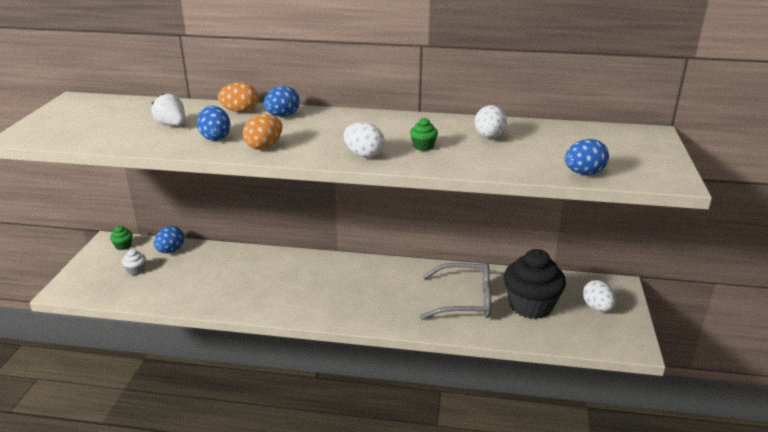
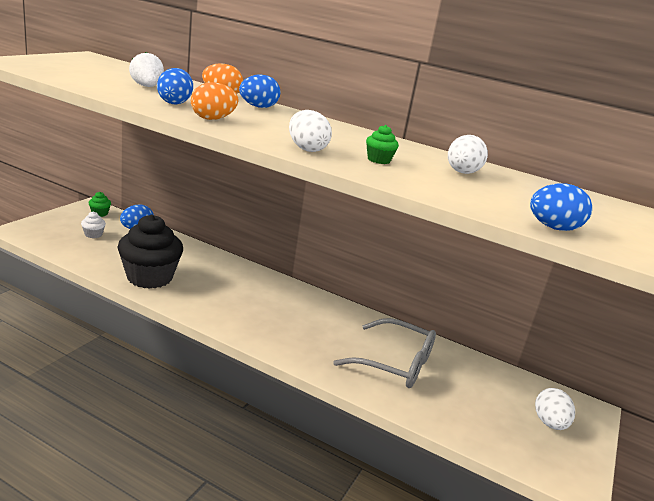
camera: 15 degrees right, 5 degrees down
(530, 306) = (468, 394): black cupcake -> black cupcake (150, 277)

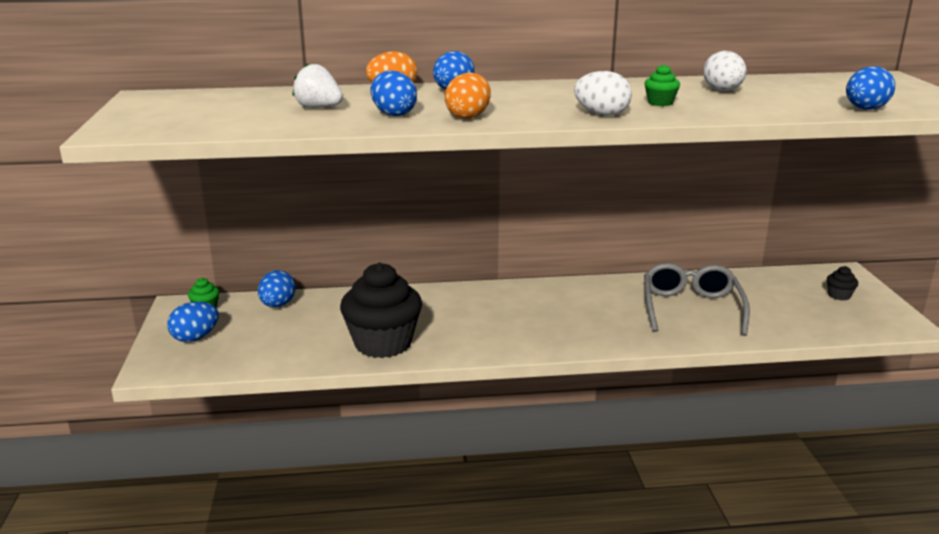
camera: 30 degrees left, 0 degrees up
(66, 225) = (195, 338): none -> blue egg
(93, 234) = (244, 332): white cupcake -> none
(395, 364) = (691, 308): grey glasses -> grey glasses turned 75 degrees counterclockwise
(549, 423) = (839, 295): white egg -> black cupcake

